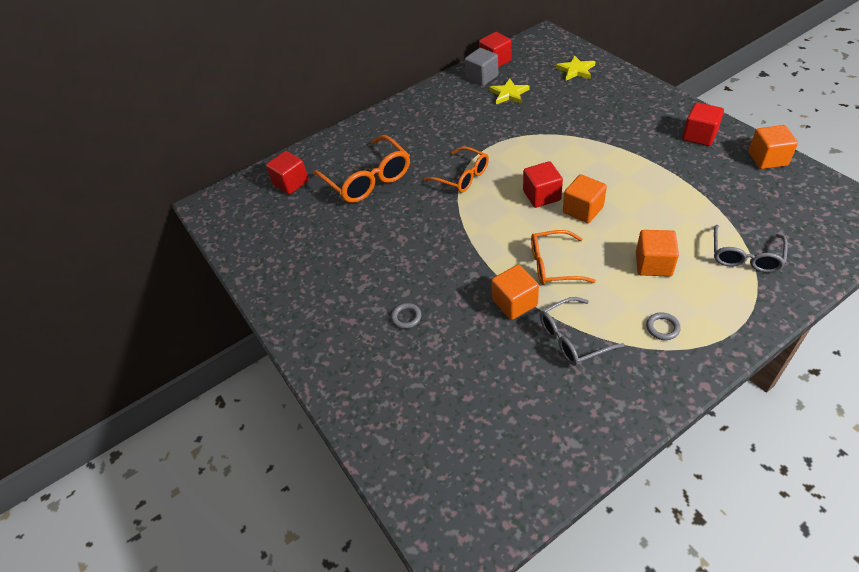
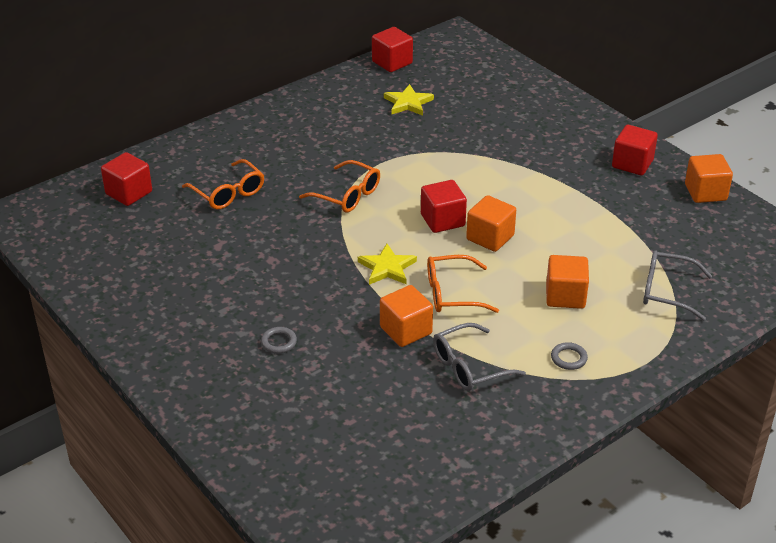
camera: 10 degrees left, 10 degrees down
(368, 179) = (228, 193): orange glasses -> orange glasses, size x0.65
(482, 77) = (374, 81): grey cube -> none
(576, 70) = (493, 80): yellow star -> yellow star (387, 268)
(745, 256) = (666, 291): grey glasses -> grey glasses turned 90 degrees clockwise

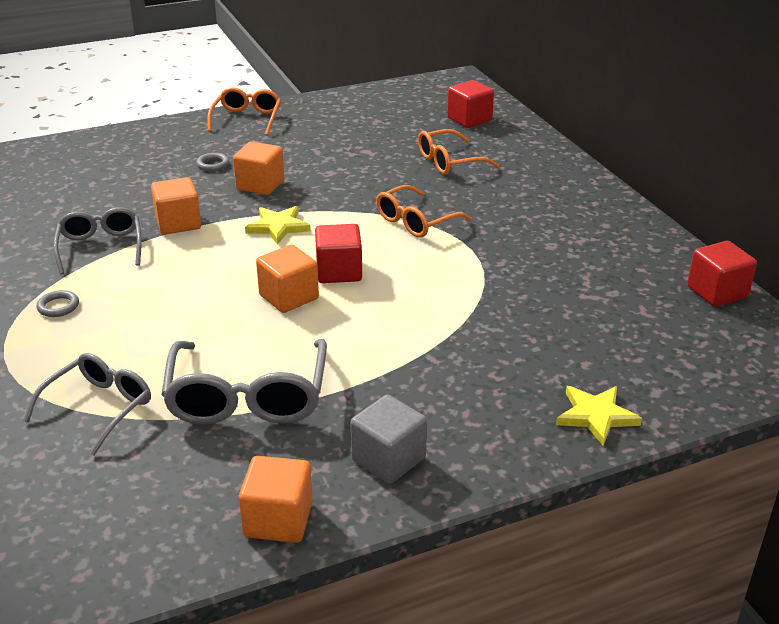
camera: 105 degrees right, 5 degrees down
(408, 103) = (605, 288): yellow star -> yellow star (596, 416)
(452, 293) = (211, 256): orange glasses -> orange glasses (247, 119)
(565, 296) = (152, 327): orange cube -> orange cube (260, 185)
(614, 229) = (247, 397): none -> grey glasses
(632, 164) = (388, 459): red cube -> grey cube

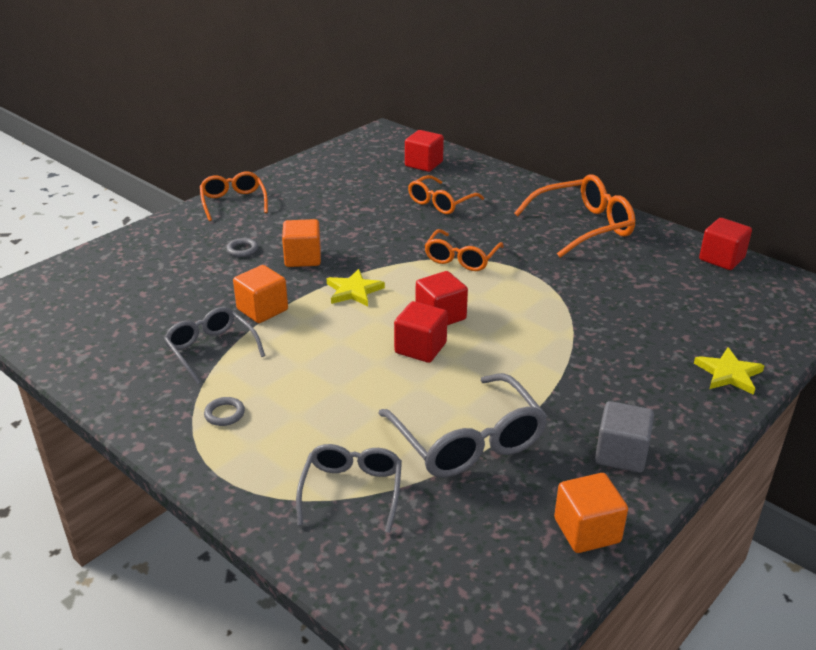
camera: 25 degrees left, 0 degrees up
(289, 297) = (420, 348): orange cube -> red cube
(583, 219) = (583, 226): none -> orange glasses

